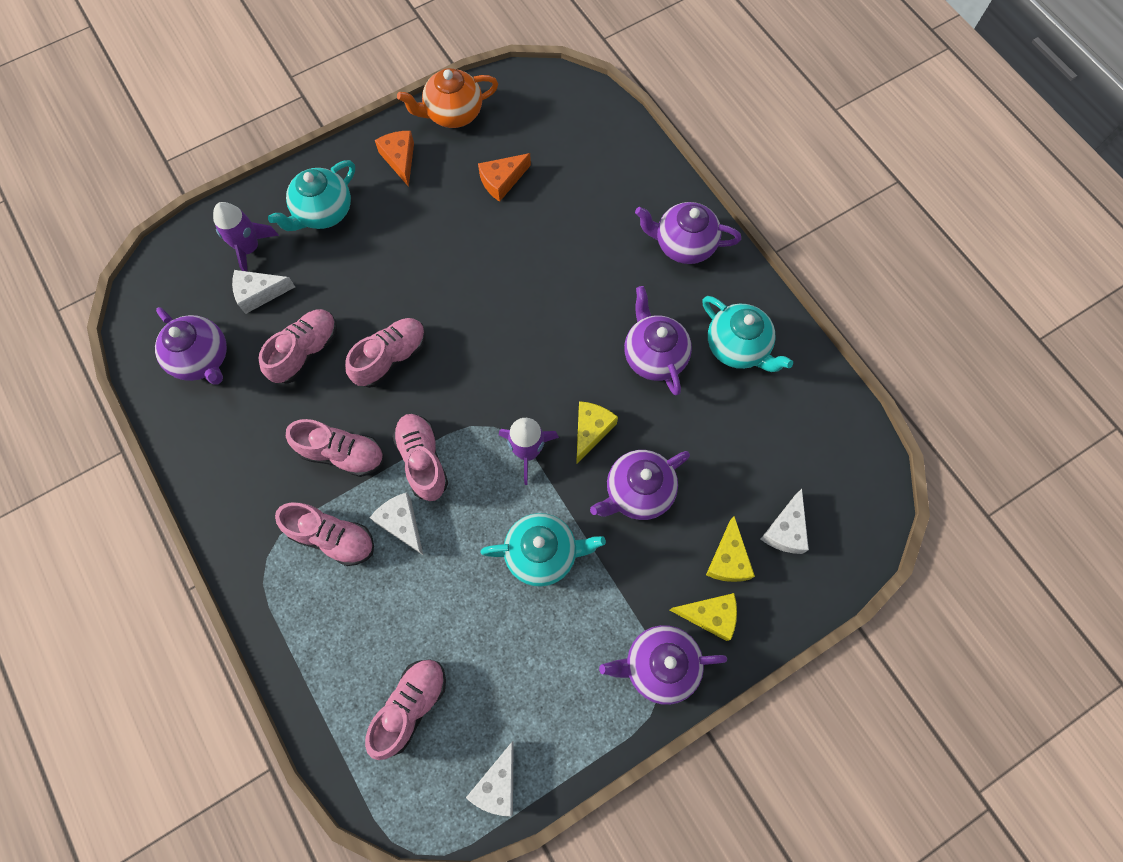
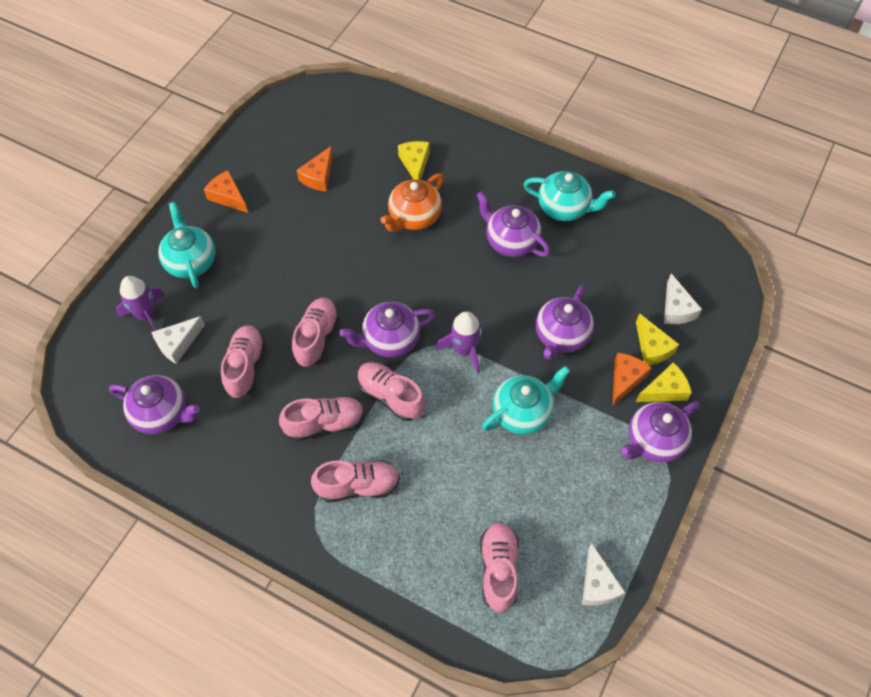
camera: 30 degrees left, 10 degrees down
(323, 212) = (191, 261): turquoise teapot -> turquoise teapot turned 150 degrees clockwise
(402, 523) = (404, 448): white cheese -> none
(453, 114) = (248, 147): orange teapot -> orange teapot (414, 217)
(591, 430) = (500, 313): yellow cheese -> yellow cheese (415, 164)
(674, 579) = (625, 379): none -> orange cheese
(683, 245) = (481, 159): purple teapot -> purple teapot (390, 340)

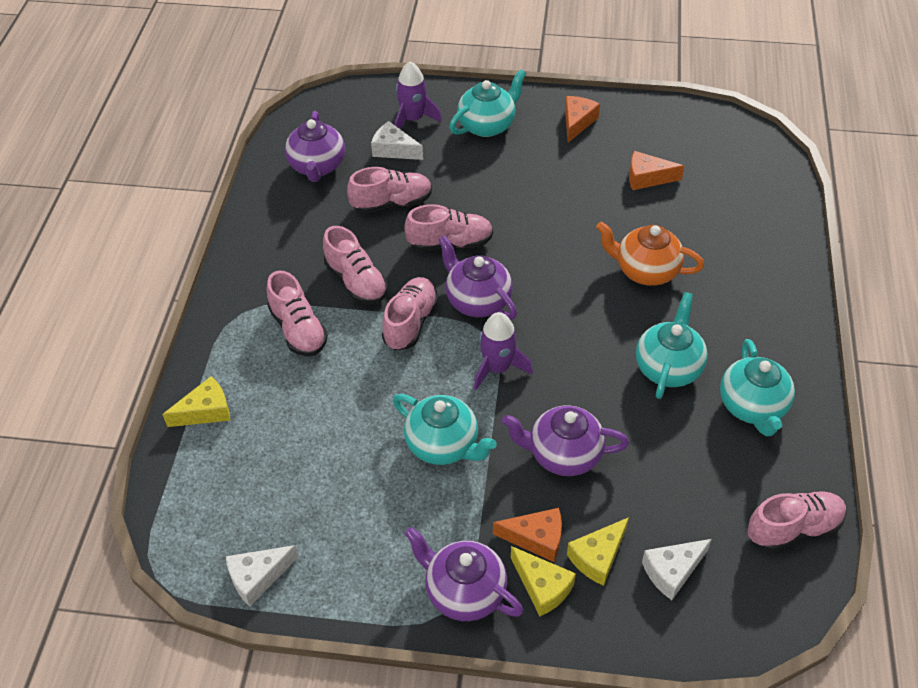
camera: 70 degrees right, 10 degrees down
(415, 164) = (719, 249): yellow cheese -> yellow cheese (206, 411)
(498, 569) = (246, 477): pink shoe -> pink shoe (793, 528)
(510, 241) = (668, 367): purple teapot -> turquoise teapot

